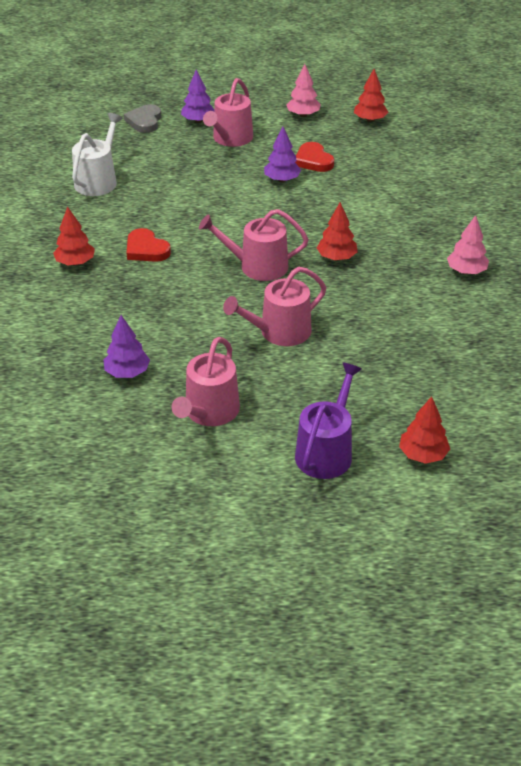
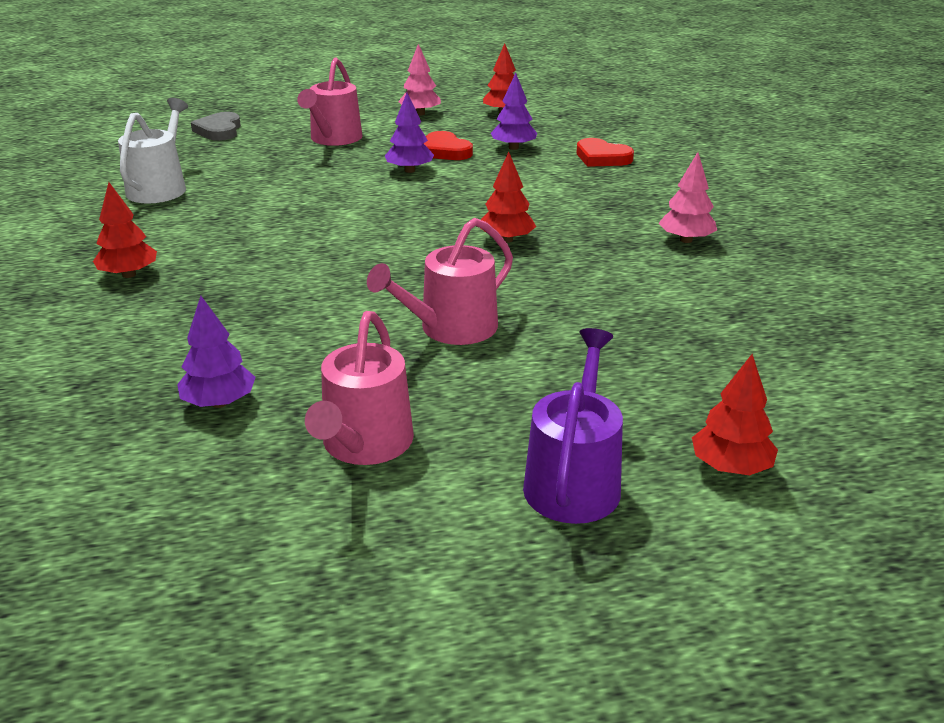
camera: 10 degrees left, 10 degrees down
(146, 249) = (235, 252): red heart -> red heart (602, 157)
(198, 121) = (289, 126): purple tree -> purple tree (513, 148)
(257, 266) = (399, 257): pink watering can -> none

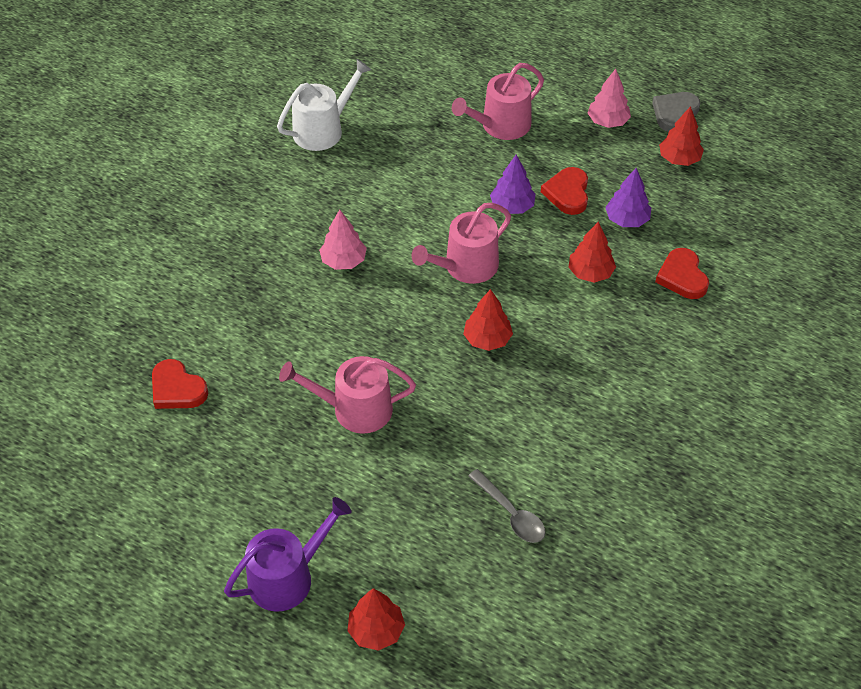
camera: 40 degrees right, 20 degrees up
(129, 274) = (226, 229): red tree -> red tree (590, 273)
(219, 130) = (429, 65): grey heart -> grey heart (674, 113)
(219, 402) = (177, 389): purple tree -> red heart
(364, 444) = (215, 474): pink watering can -> pink watering can (466, 267)
(686, 240) = (613, 422): pink tree -> pink tree (343, 261)
(704, 324) = (511, 513): none -> grey spoon

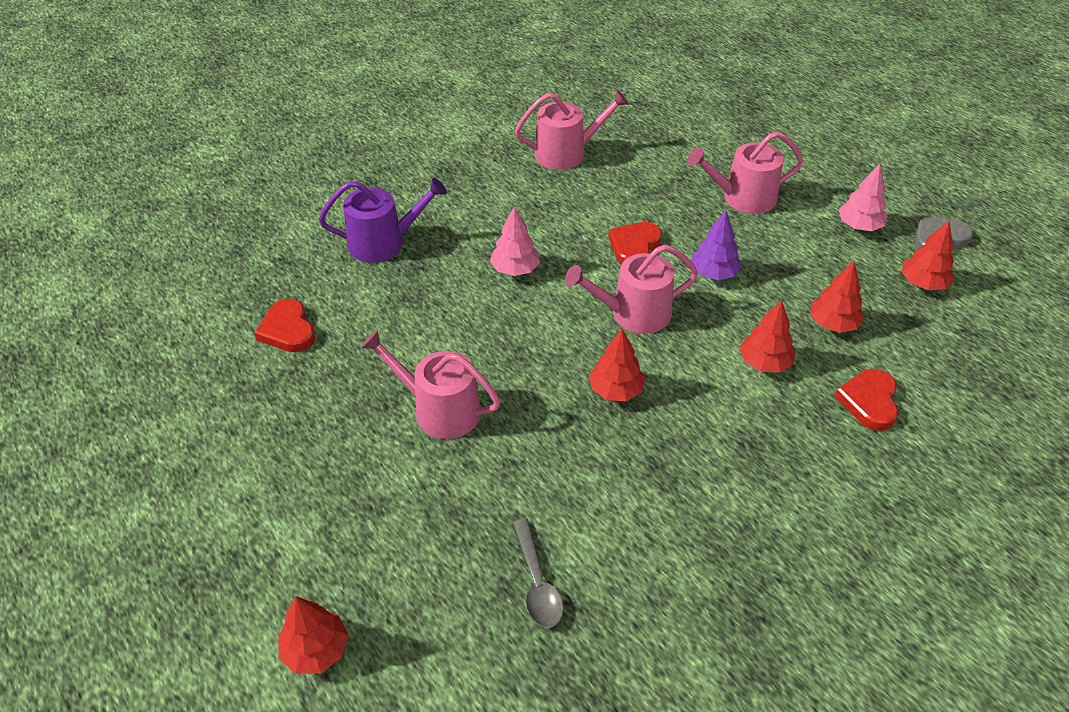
camera: 25 degrees right, 5 degrees down
(287, 577) = (266, 552): purple watering can -> purple watering can (383, 242)
(323, 130) = (566, 153): white watering can -> pink watering can
(567, 193) = (780, 279): red heart -> red heart (634, 246)
(627, 220) = (833, 324): purple tree -> red tree

